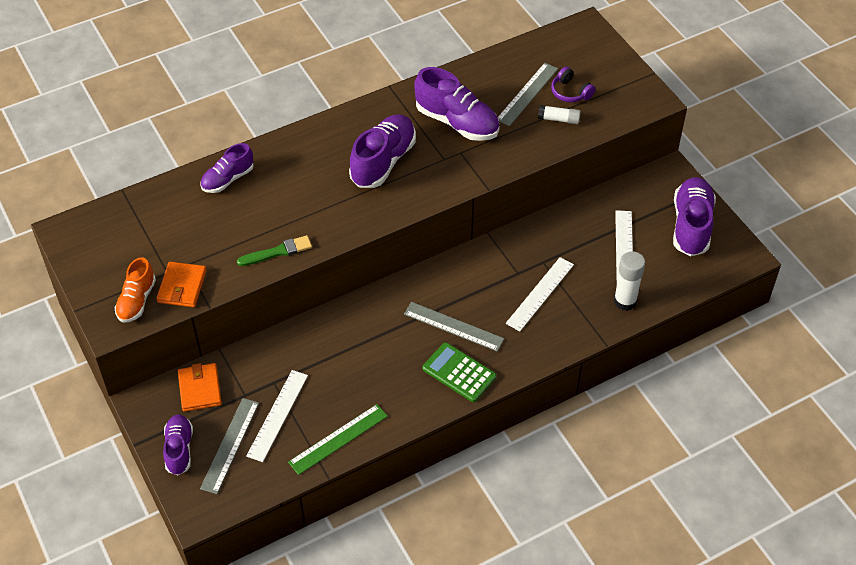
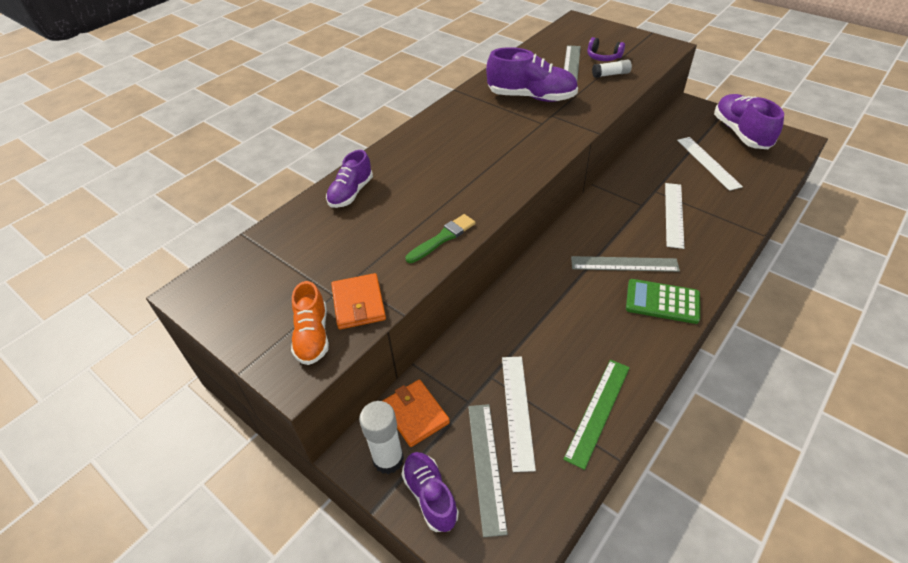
camera: 20 degrees left, 5 degrees down
(383, 161) = (490, 139): purple shoe -> none
(625, 301) = (745, 198): white glue stick -> white glue stick (388, 459)

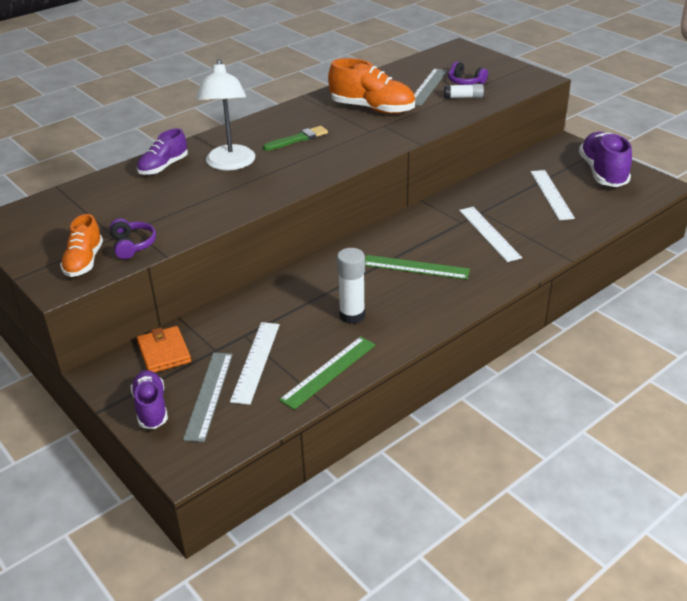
camera: 10 degrees right, 10 degrees down
(359, 303) = (132, 245): orange wallet -> purple headphones
(388, 459) = (126, 379): white glue stick -> white glue stick (352, 315)
(420, 181) = (230, 164): none -> white lamp
(442, 238) = (228, 208): green brush -> green brush (297, 139)
(531, 97) = (372, 109): purple shoe -> orange shoe
(624, 264) = (415, 267): grey ruler -> green ruler
(662, 302) = (436, 300): green calculator -> none
(674, 214) = (489, 233): white ruler -> white ruler turned 45 degrees counterclockwise

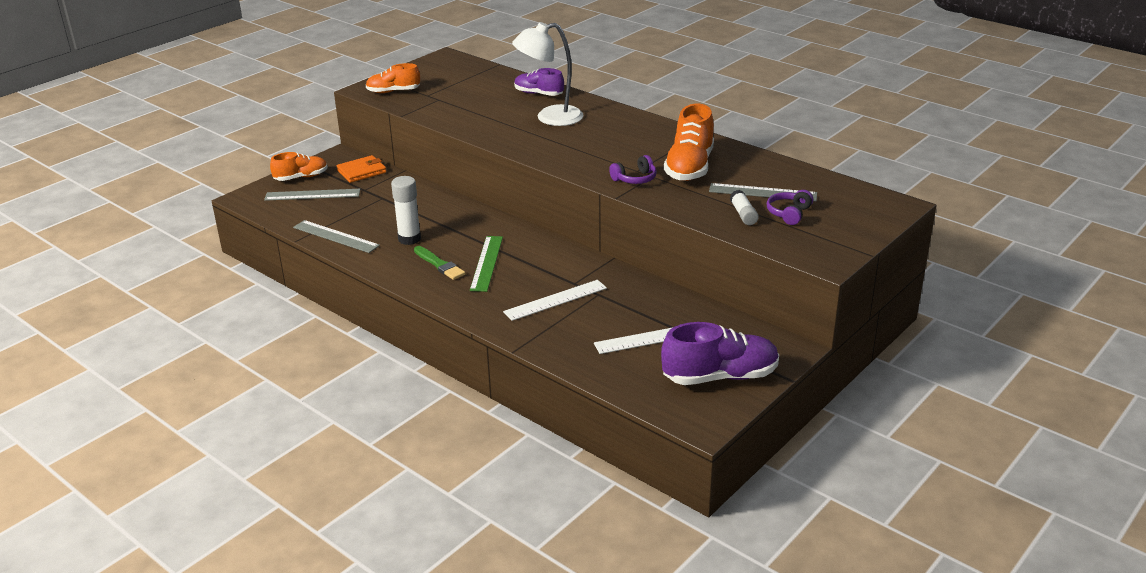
camera: 80 degrees right, 5 degrees down
(132, 245) = (416, 102): purple headphones -> purple headphones (635, 179)
(151, 408) = (301, 177): purple shoe -> orange shoe
(256, 361) = (349, 206): white ruler -> none
(297, 139) = (607, 139): green brush -> green brush (439, 264)
(328, 372) = (336, 236): green ruler -> grey ruler

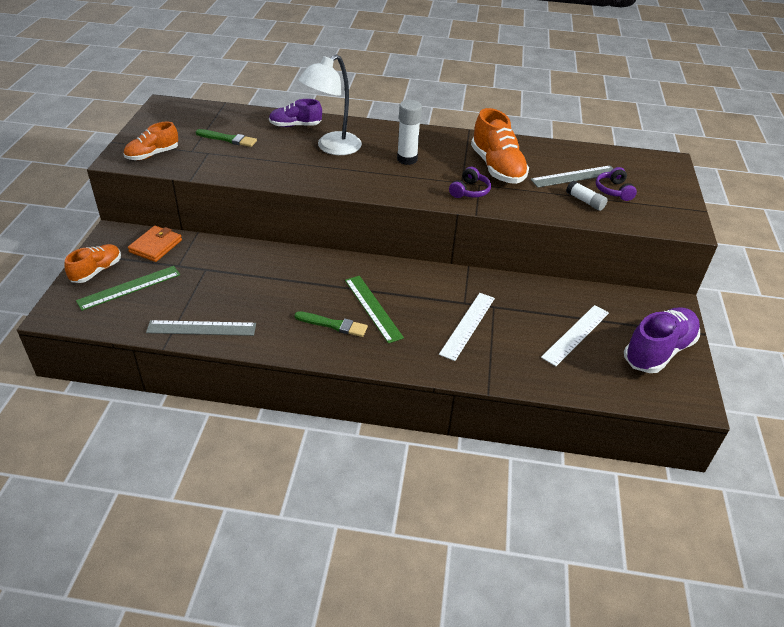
camera: 35 degrees left, 10 degrees up
(312, 195) = (129, 287): grey ruler -> green ruler
(409, 239) = (277, 306): white glue stick -> white glue stick (407, 159)
(467, 92) = (228, 139): none -> green brush

